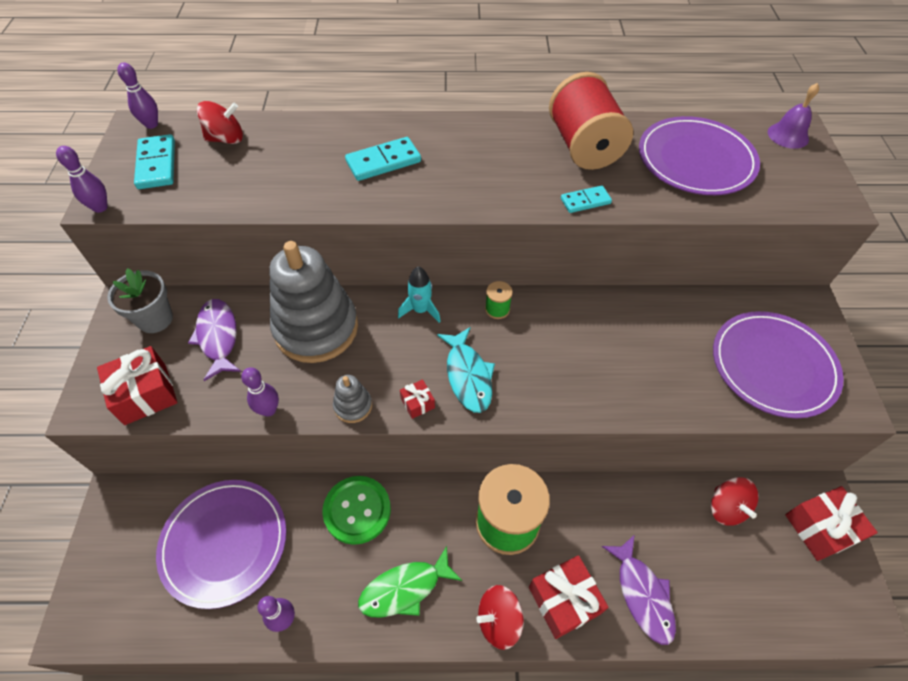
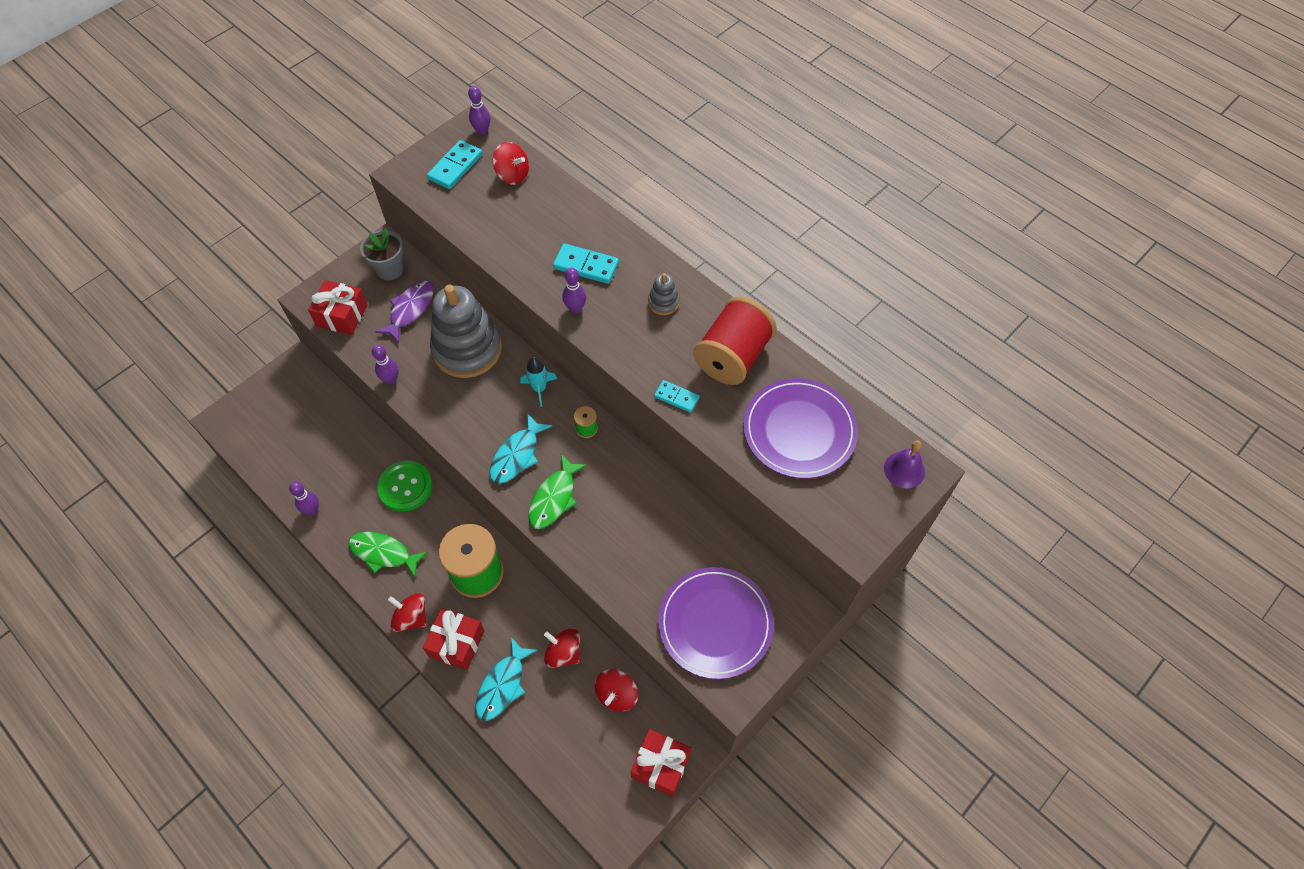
camera: 45 degrees right, 5 degrees up
(100, 207) = (397, 178): purple bowling pin -> purple bowling pin (575, 308)
(224, 543) = (323, 441): purple plate -> none
(353, 406) = (435, 416): grey stacking toy -> grey stacking toy (663, 302)
(417, 403) = (470, 446): red gift -> none
(541, 382) = (554, 498): none -> green fish
(642, 594) = (503, 685): purple fish -> turquoise fish
(651, 517) = (563, 653): none -> red spinning top

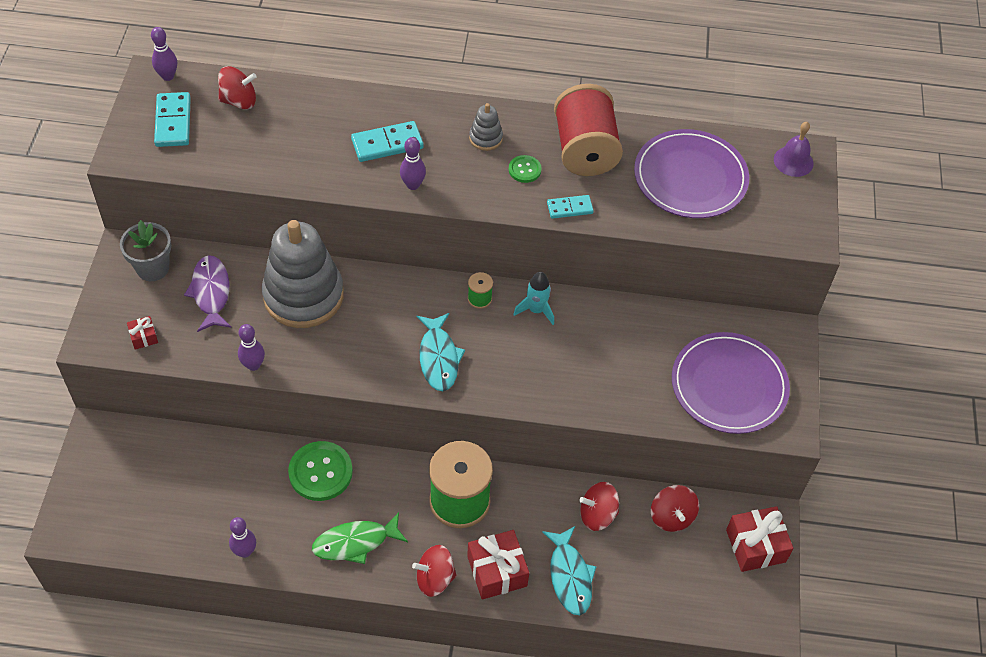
camera: 40 degrees left, 5 degrees down
(342, 315) = (144, 337): red gift -> red gift, size x0.50
(539, 389) = (405, 290): turquoise rocket -> turquoise rocket (536, 310)
(554, 498) = (506, 372): green fish -> none
(670, 345) = (524, 170): none -> green button

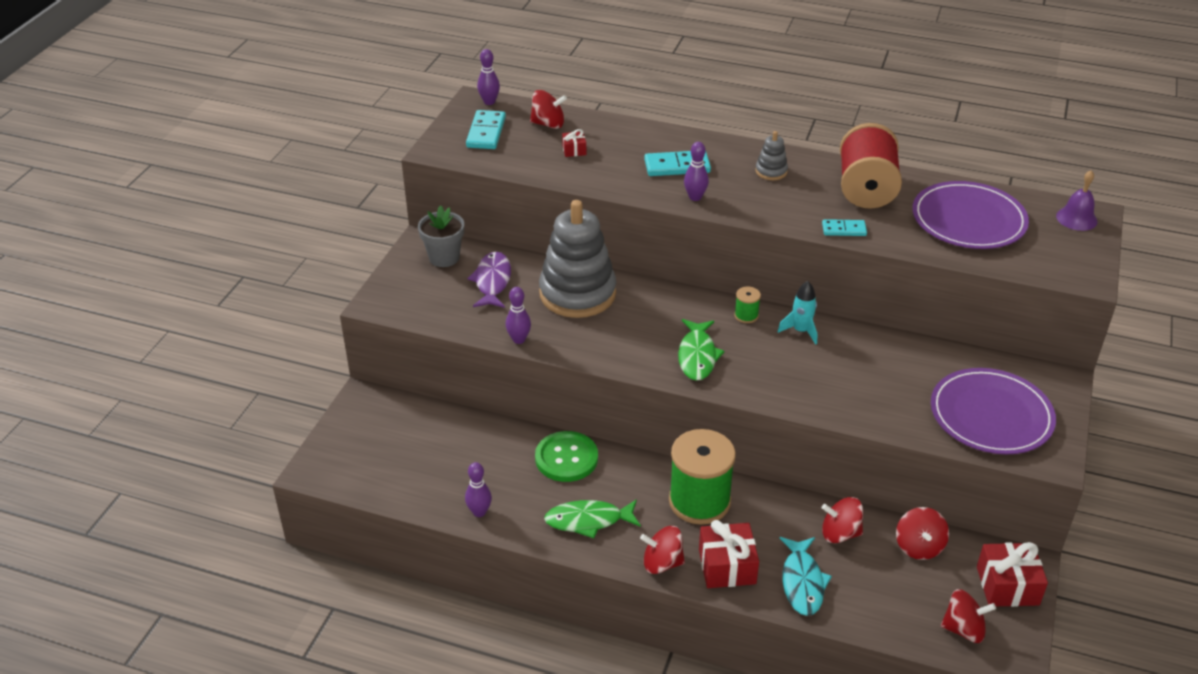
camera: 15 degrees right, 15 degrees down
(144, 337) = (423, 306): red gift -> red gift (574, 150)
(438, 358) = (697, 356): turquoise fish -> green fish
(524, 170) = (804, 197): green button -> none
(721, 600) = (963, 629): none -> red spinning top

